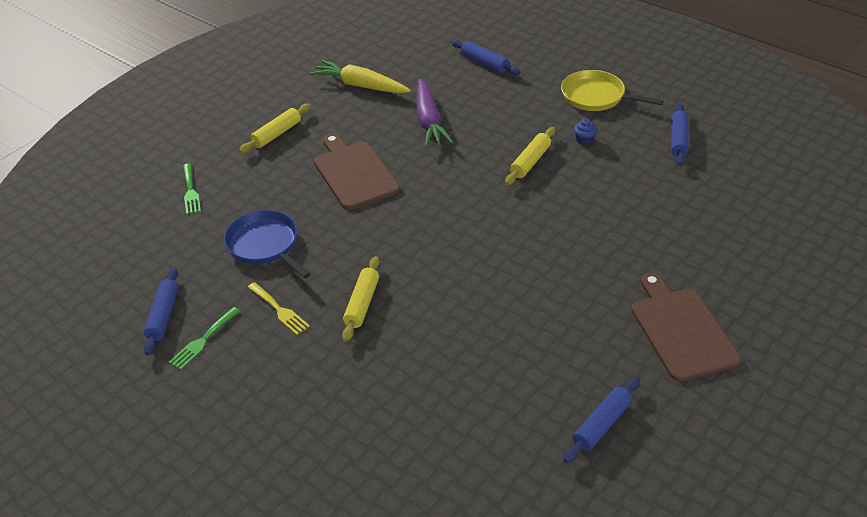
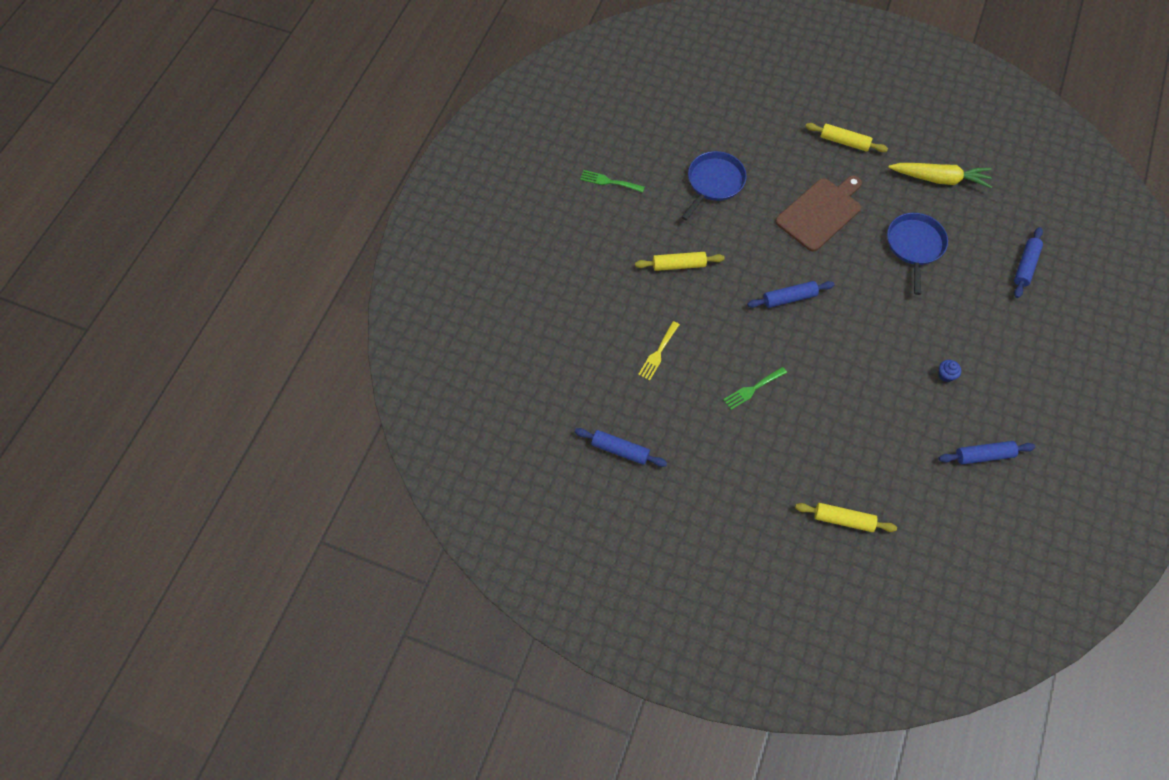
camera: 70 degrees right, 20 degrees up
(163, 316) = (622, 149): blue rolling pin -> blue rolling pin (789, 298)
(190, 191) = (751, 113): green fork -> green fork (752, 389)
(279, 310) = (653, 216): yellow fork -> yellow fork (658, 353)
(361, 86) = (939, 179): yellow carrot -> yellow carrot turned 90 degrees clockwise
(429, 121) = (914, 246): purple carrot -> blue pan
(530, 161) = (895, 338): yellow rolling pin -> yellow rolling pin (843, 520)
(596, 96) = (1019, 372): yellow pan -> none
(681, 330) = (734, 491): brown cutting board -> none

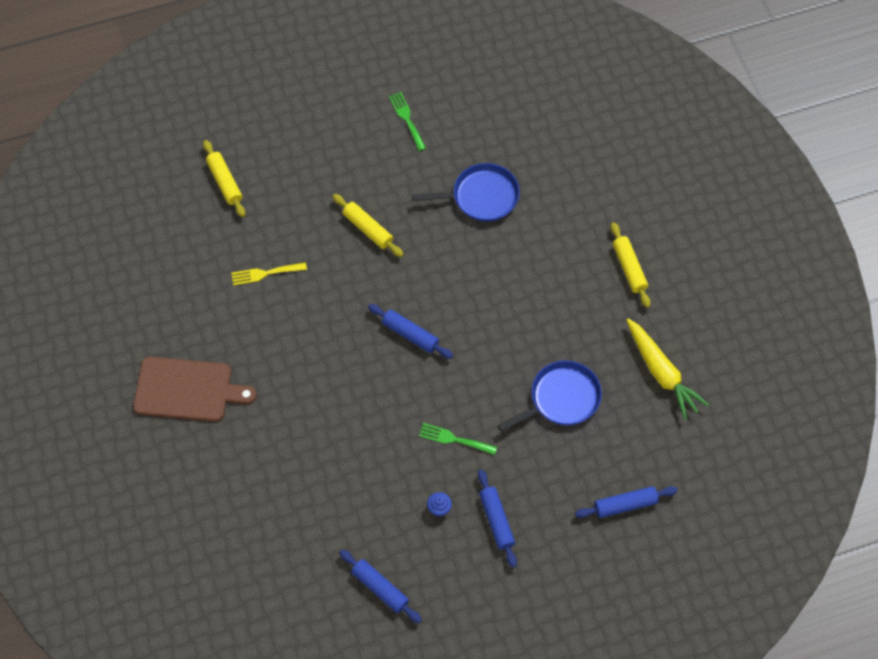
camera: 50 degrees right, 0 degrees up
(620, 450) = (149, 309): blue rolling pin -> blue rolling pin (496, 521)
(752, 389) = (291, 366): green fork -> green fork (454, 439)
(820, 212) = (527, 300): brown cutting board -> brown cutting board (187, 390)
(843, 520) = (222, 515): yellow rolling pin -> yellow rolling pin (225, 182)

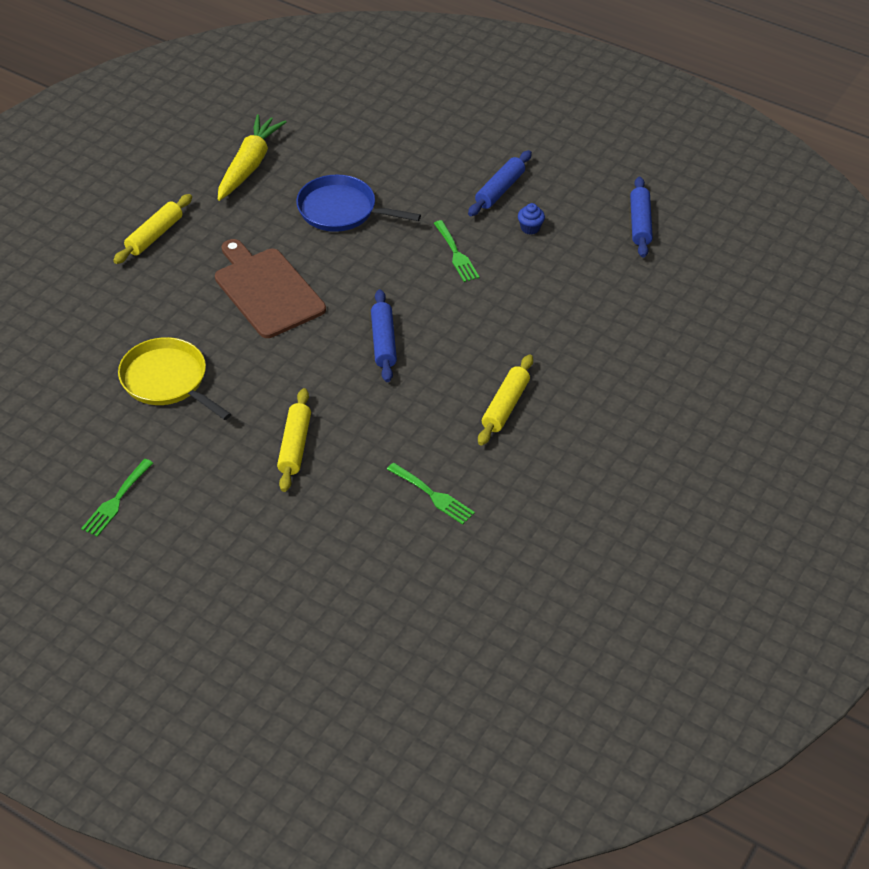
camera: 130 degrees left, 15 degrees down
(187, 390) = (625, 468): brown cutting board -> brown cutting board (267, 290)
(225, 182) = (356, 611): yellow rolling pin -> yellow rolling pin (505, 406)
(265, 273) = (433, 495): yellow fork -> green fork
(481, 196) = (167, 380): blue pan -> yellow pan
(625, 505) = (399, 128): blue rolling pin -> none

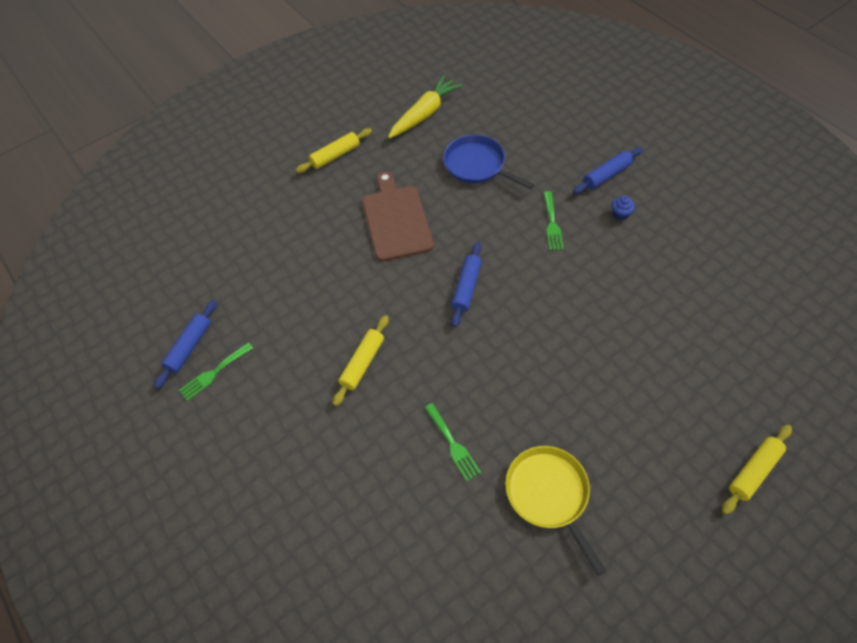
camera: 25 degrees right, 10 degrees up
(167, 380) = (294, 278): yellow pan -> yellow pan (549, 494)
(505, 406) = (543, 374): yellow rolling pin -> yellow rolling pin (753, 471)
(640, 223) = (715, 231): blue rolling pin -> blue rolling pin (189, 347)

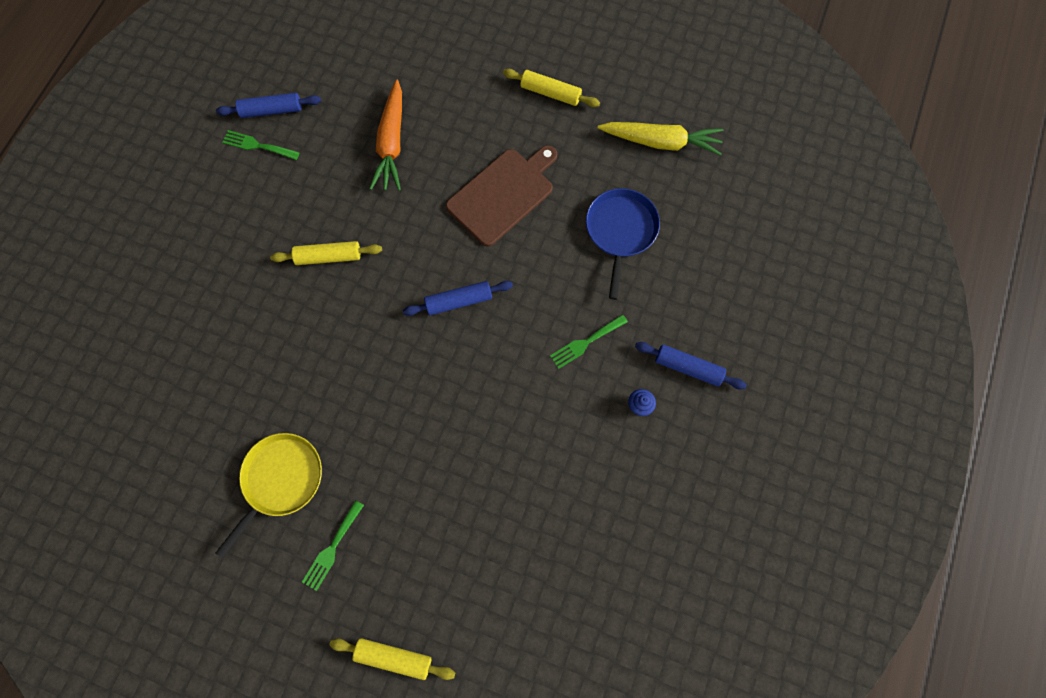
camera: 55 degrees right, 15 degrees up
(294, 272) = (392, 143): none -> orange carrot
(453, 444) = (288, 375): green fork -> green fork (332, 548)

